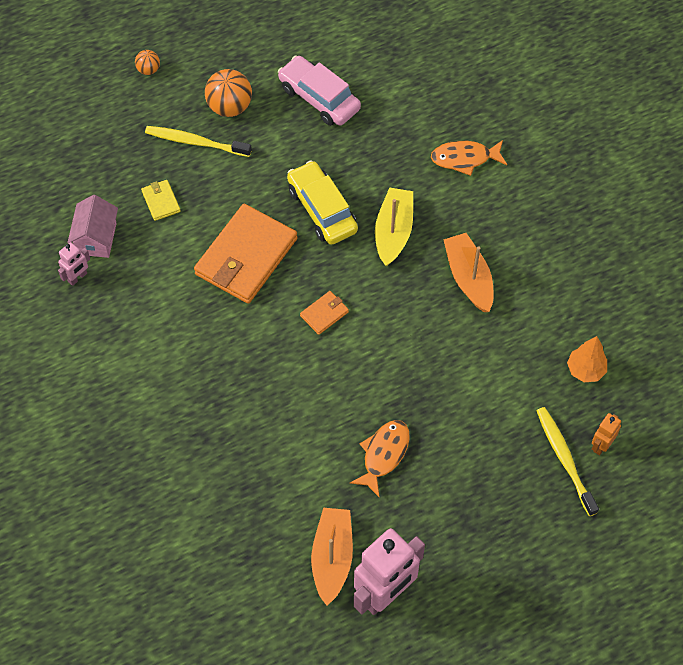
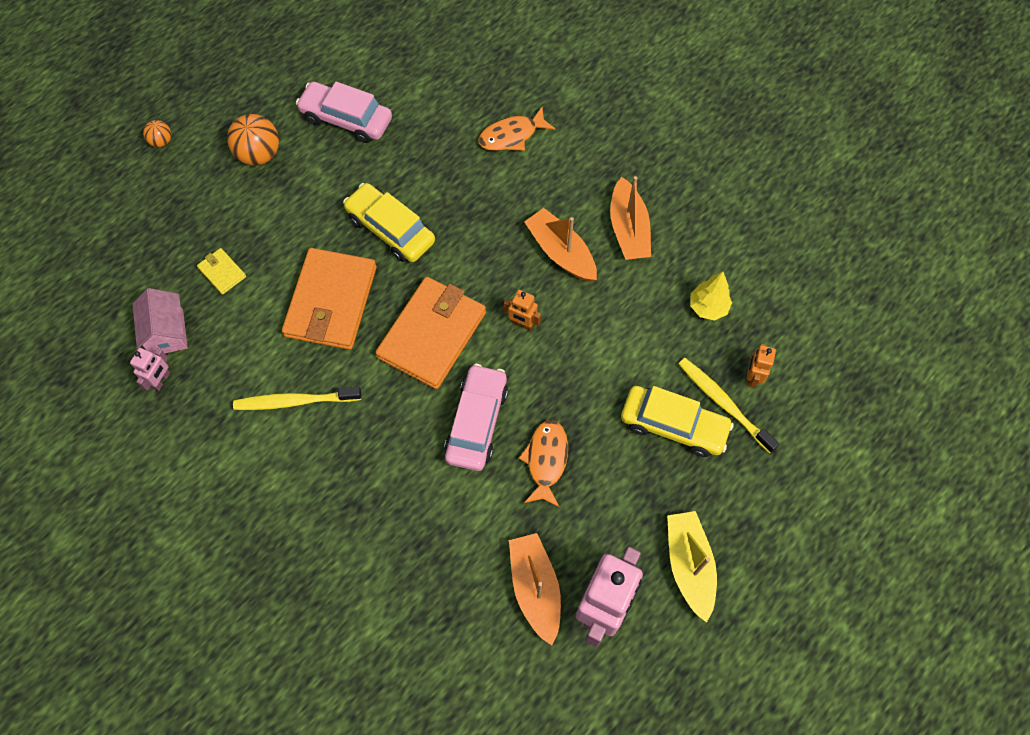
camera: 20 degrees left, 5 degrees up
(196, 142) = (237, 200): yellow toothbrush -> yellow toothbrush (295, 401)
(324, 314) = (432, 335): orange wallet -> orange wallet, size x2.29
(335, 402) = (477, 422): none -> pink car
(393, 232) = (470, 229): yellow boat -> yellow boat (689, 565)
(408, 330) = (522, 324): none -> orange robot
(510, 463) = (673, 425): none -> yellow car
(540, 277) = (628, 229): none -> orange boat
(585, 370) = (708, 307): orange tree -> yellow tree

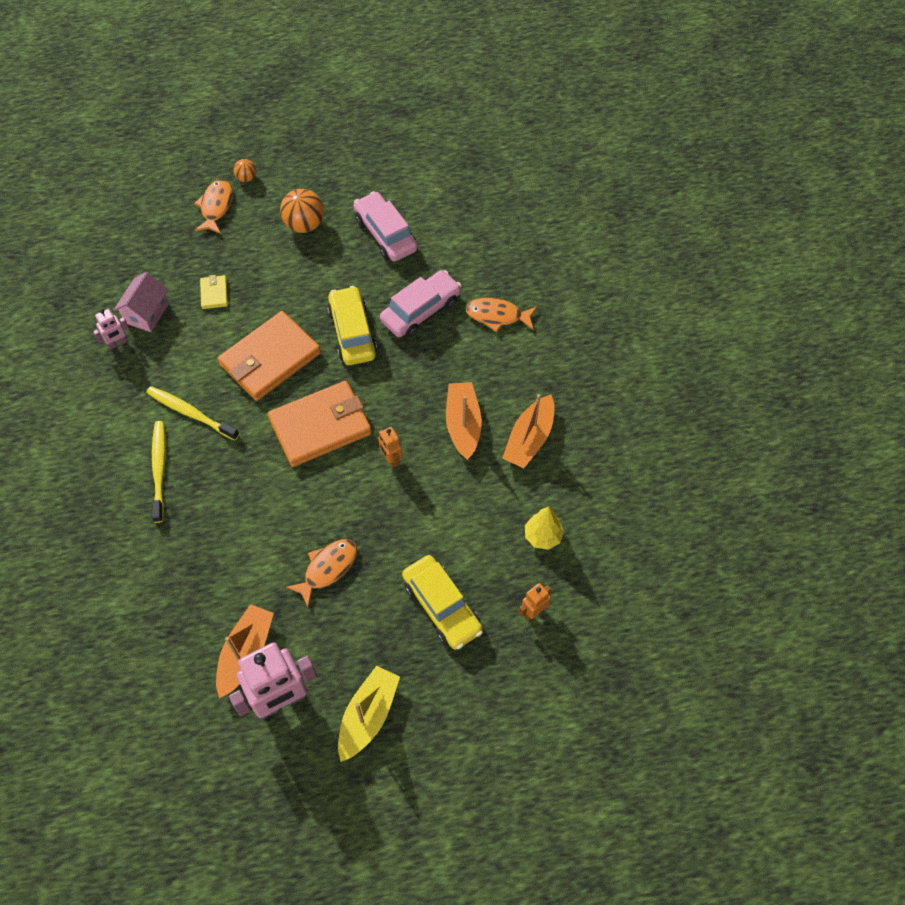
camera: 35 degrees right, 5 degrees down
(153, 187) = (216, 206): none -> orange fish
(477, 422) = (301, 509): pink car -> pink car (421, 310)
(724, 404) = (494, 616): yellow toothbrush -> yellow toothbrush (159, 470)

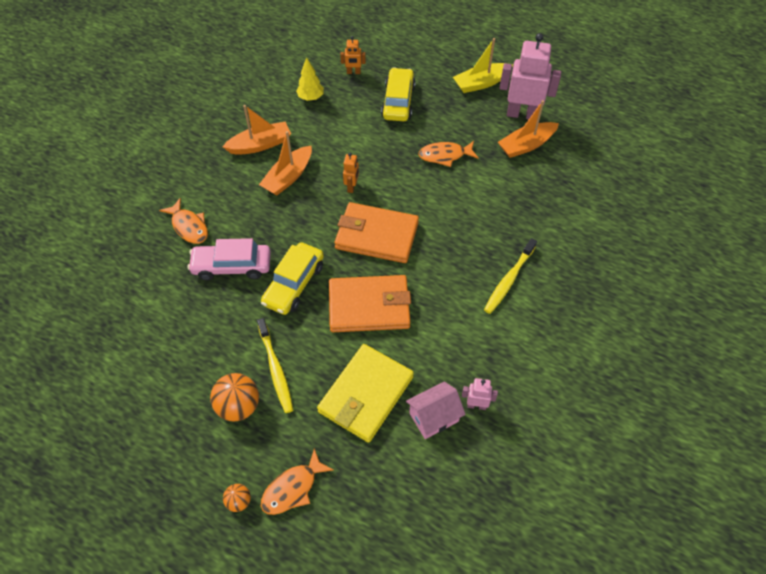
camera: 140 degrees left, 5 degrees down
(191, 413) = (458, 305): yellow toothbrush -> yellow toothbrush (275, 369)
(214, 293) = (365, 394): yellow wallet -> yellow wallet, size x2.29
(385, 234) = (188, 347): pink car -> none

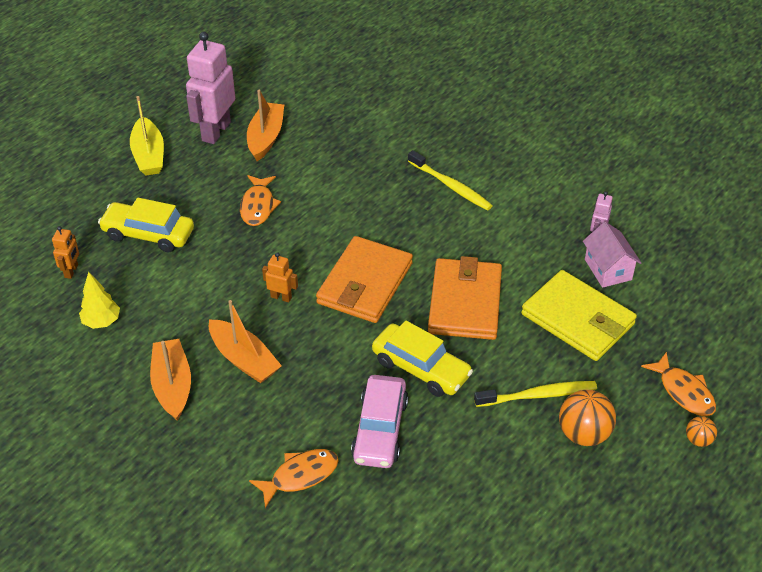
camera: 80 degrees left, 10 degrees down
(526, 145) = (266, 137): orange boat -> orange boat turned 150 degrees counterclockwise

